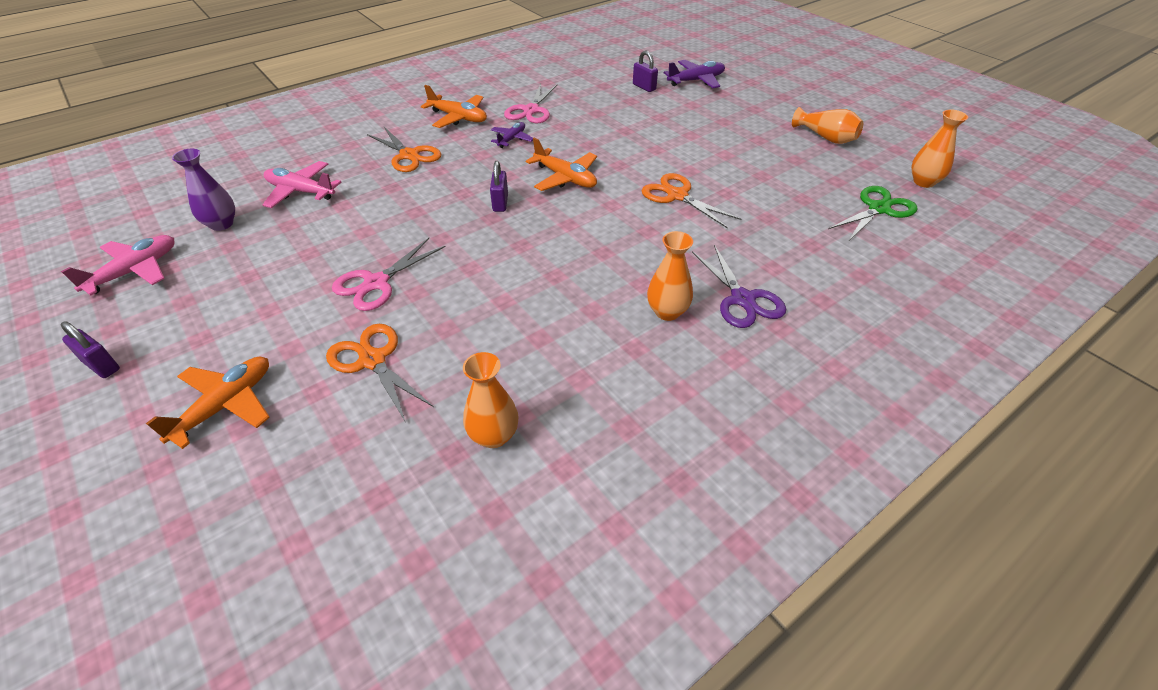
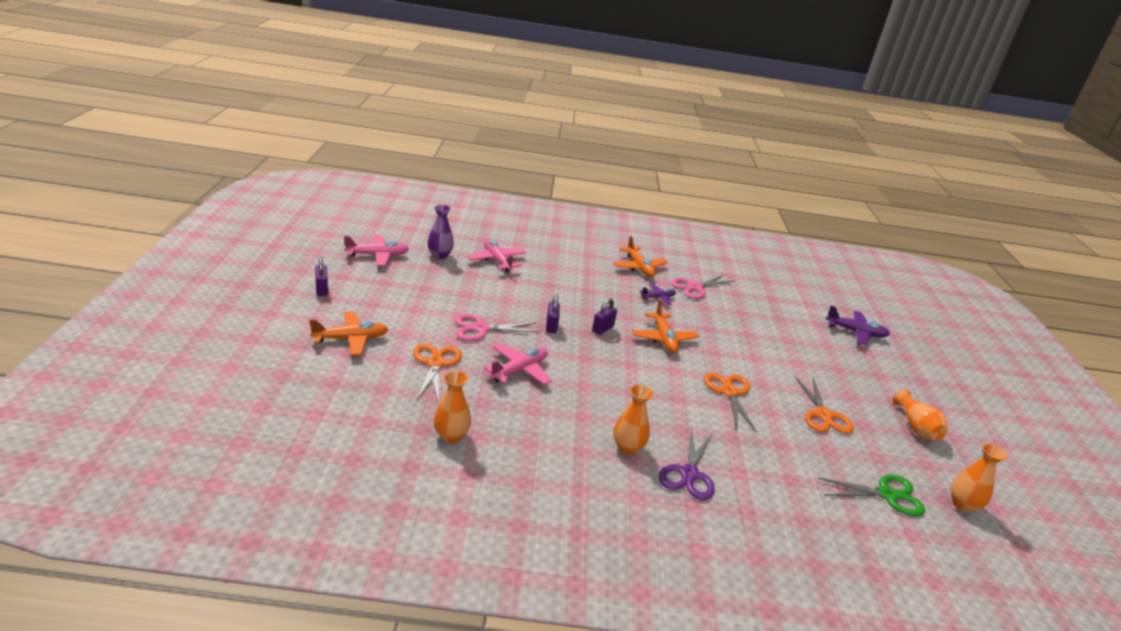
camera: 35 degrees right, 15 degrees down
(409, 155) = (581, 273): orange scissors -> orange scissors (823, 415)
(474, 304) = (519, 370): none -> pink plane
(644, 87) = (804, 315): purple padlock -> purple padlock (551, 326)

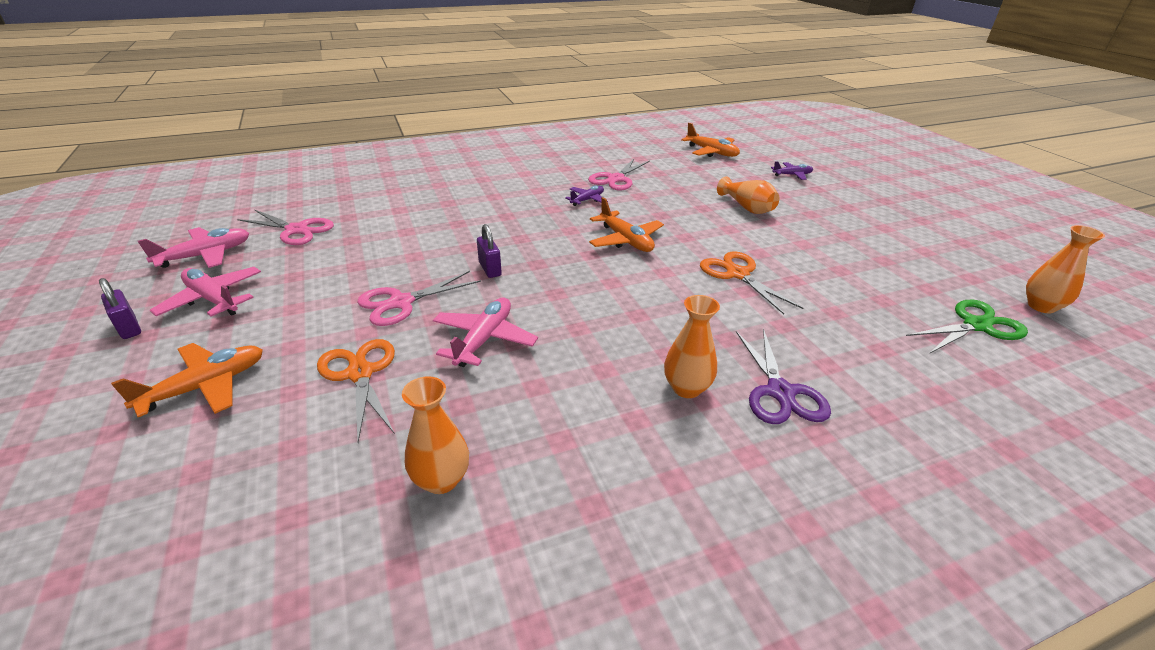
camera: 20 degrees left, 5 degrees up
(439, 255) = (297, 230): purple vase -> pink scissors
(497, 260) = (377, 215): pink plane -> pink plane (213, 299)
(602, 329) = (552, 252): purple padlock -> none
(639, 267) = (545, 176): orange plane -> orange plane (711, 152)
(823, 415) = (843, 264): orange scissors -> none
(855, 332) = (792, 175): purple plane -> purple plane, size x0.63
(916, 427) = (925, 244): orange vase -> orange vase (747, 207)

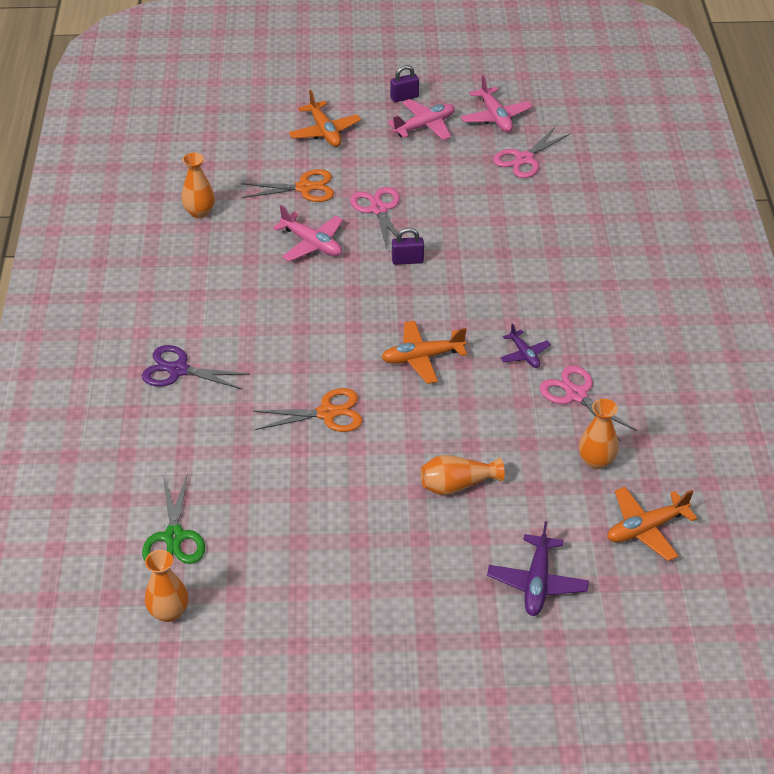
camera: 110 degrees right, 10 degrees up
(686, 388) = (209, 326): orange vase -> orange vase (596, 460)
(792, 175) = (537, 582): purple plane -> purple plane, size x1.59

